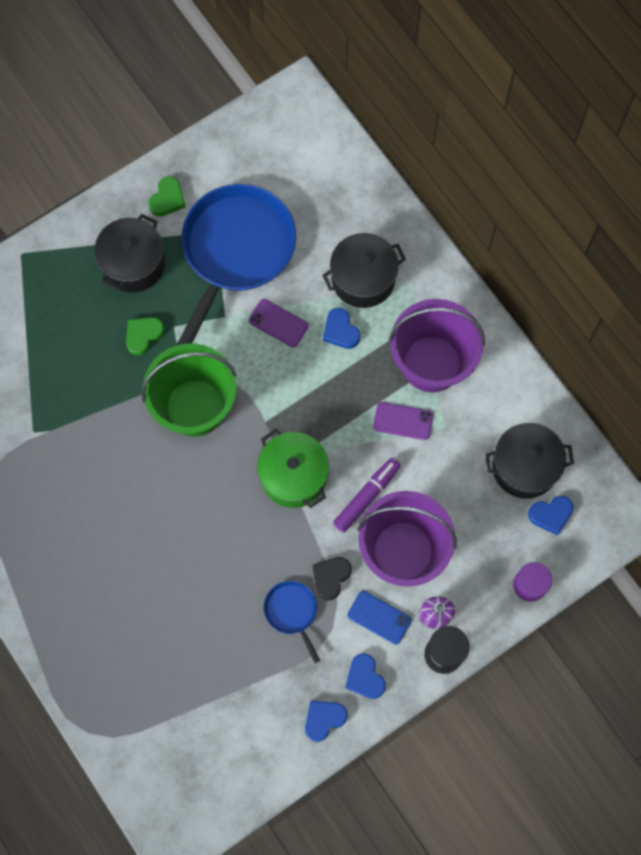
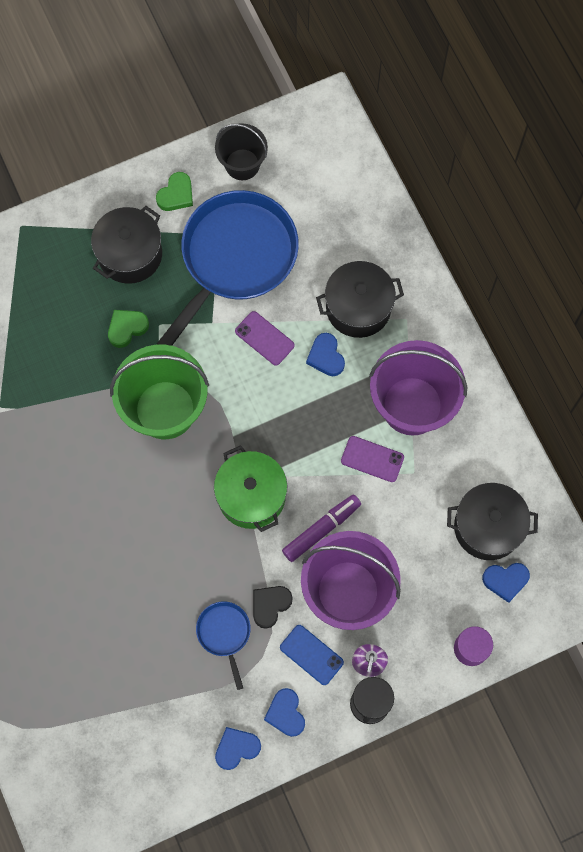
camera: 10 degrees right, 0 degrees up
(226, 160) = (242, 164): none -> black bucket

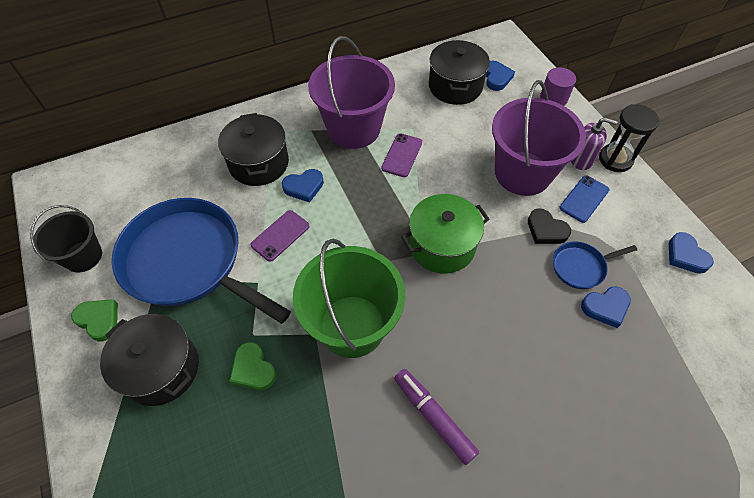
camera: 90 degrees left, 15 degrees down
(286, 713) = (641, 218): blue heart -> blue heart (605, 307)
(321, 529) = (469, 191): purple marker -> purple marker (433, 417)

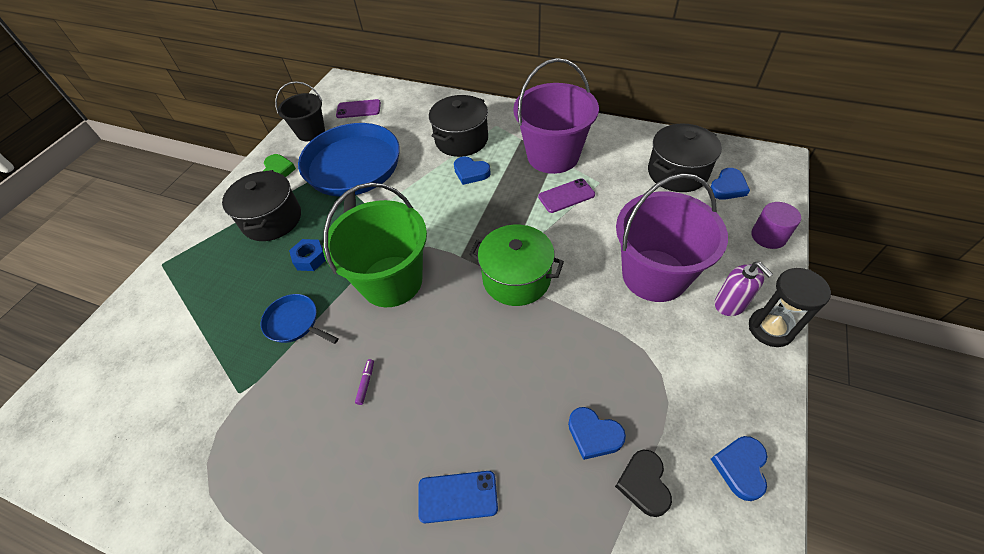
camera: 50 degrees right, 5 degrees down
(253, 369) = (310, 258): green heart -> blue nut
(280, 235) = (419, 193): purple phone -> purple phone (358, 109)
(433, 417) = (366, 383): purple marker -> purple marker, size x0.44
(546, 230) = (618, 333): black heart -> black heart (644, 484)
(580, 267) = (612, 385): blue pan -> blue pan (294, 322)
(584, 199) = (689, 336): blue phone -> blue phone (457, 496)

